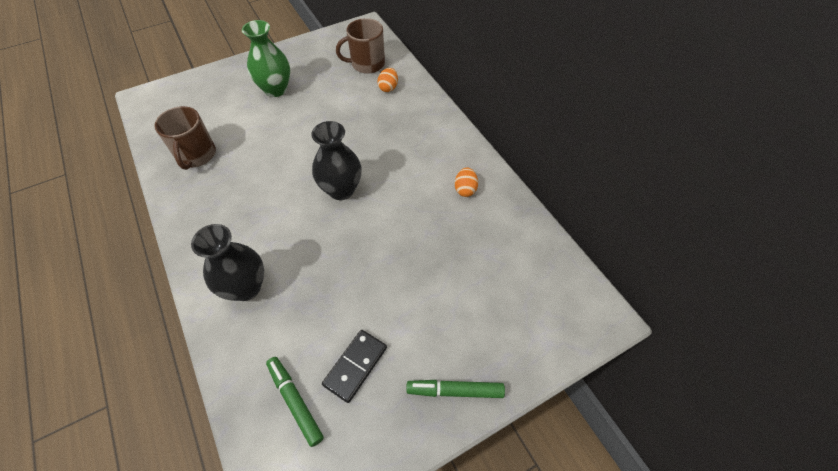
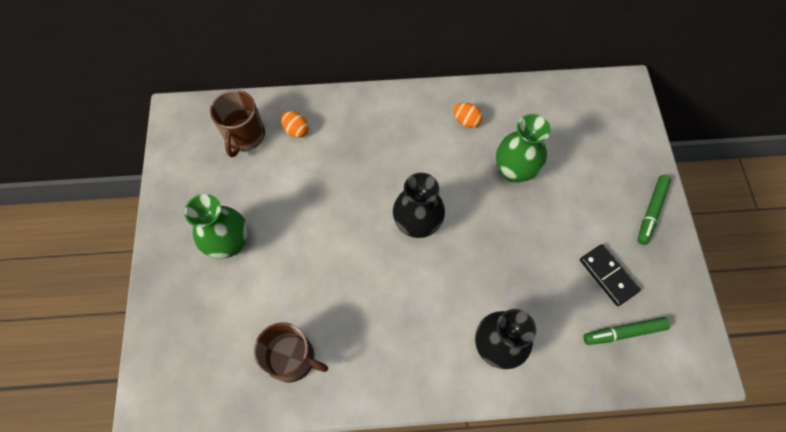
camera: 65 degrees left, 10 degrees up
(433, 244) = (514, 171): none -> green vase

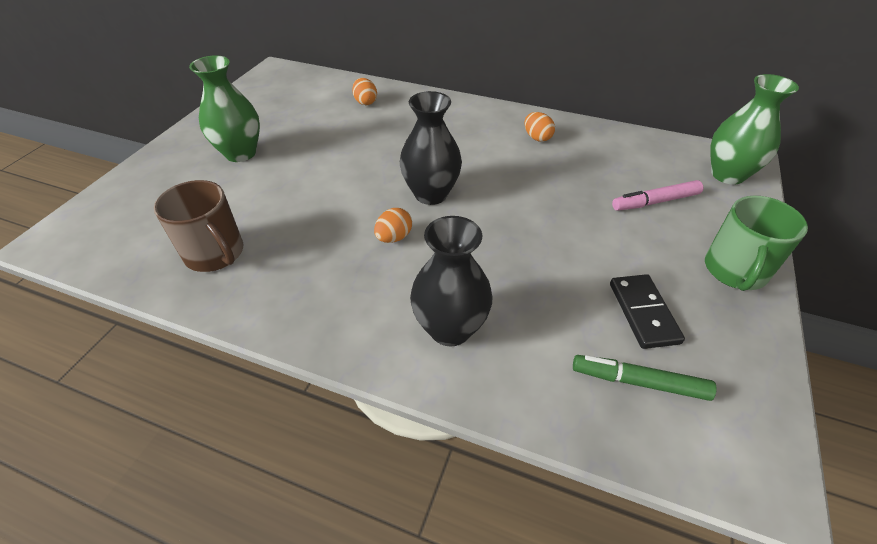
camera: 25 degrees right, 20 degrees down
(244, 136) = (318, 94): brown mug -> none
(415, 282) = (394, 237): none -> orange egg
(514, 171) = (569, 186): green vase -> green vase (727, 174)
(580, 162) = (655, 202): none -> pink marker
(651, 211) = (735, 271): green marker -> green mug

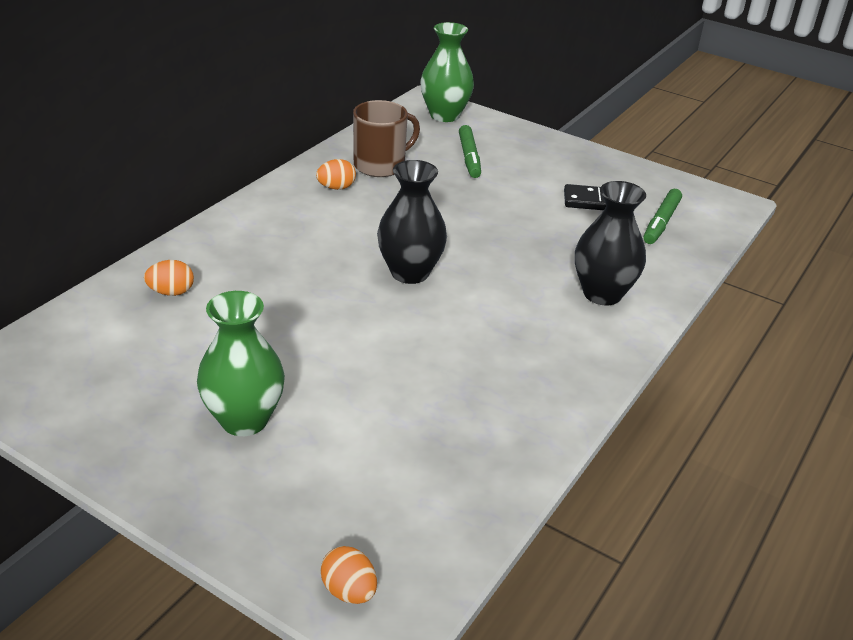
camera: 80 degrees left, 10 degrees down
(215, 253) = (464, 442): brown mug -> brown mug (381, 165)
(394, 237) = (474, 307): orange egg -> orange egg (349, 591)
(655, 202) = (469, 157): pink marker -> green marker
(735, 271) = (561, 153): green mug -> none

